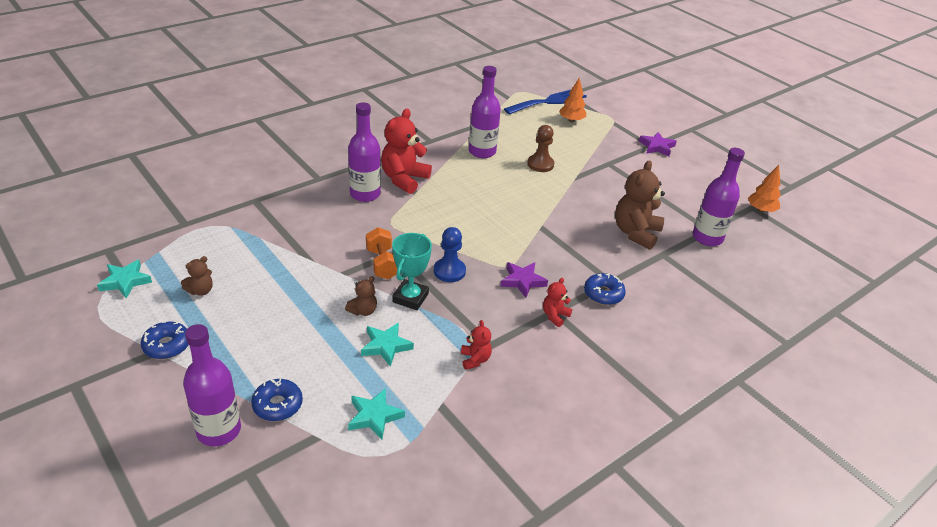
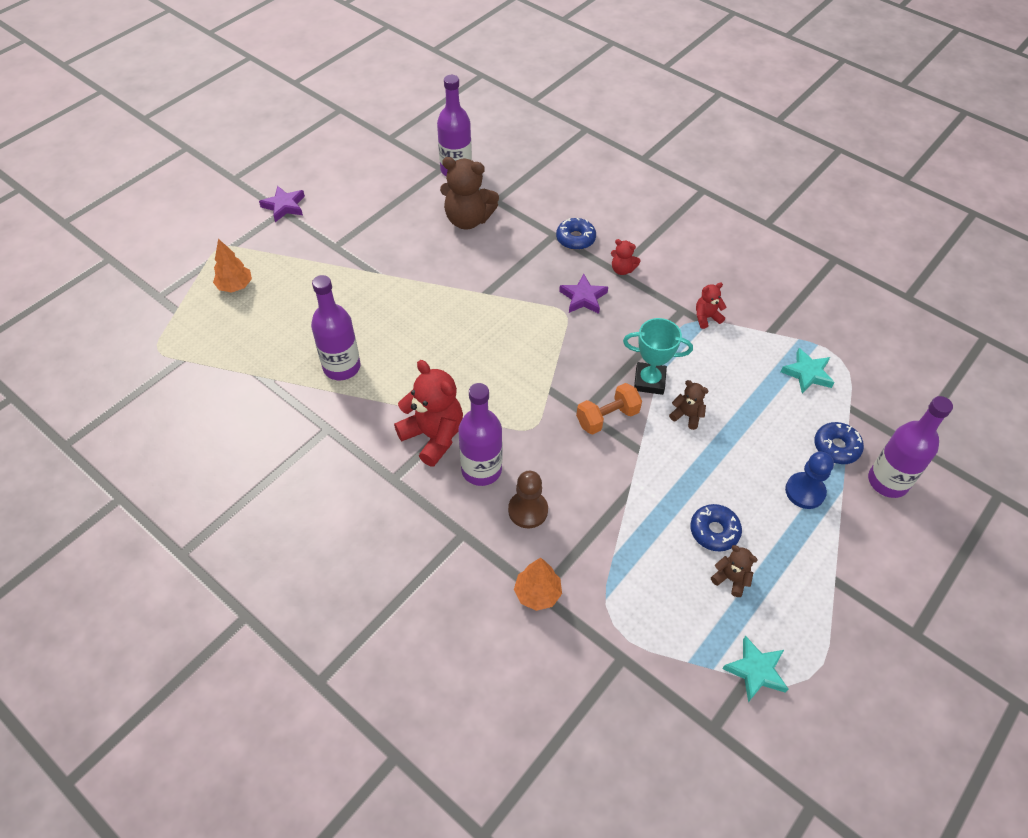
camera: 100 degrees left, 15 degrees up
(167, 345) = (822, 573): blue donut -> blue donut (714, 531)
(386, 346) = (724, 385): turquoise star -> none
(404, 179) = (433, 436): red teddy bear -> red teddy bear turned 150 degrees counterclockwise
(449, 271) = (594, 357): blue pawn -> blue pawn (805, 491)
(540, 164) = (356, 306): brown pawn -> brown pawn (528, 510)
(548, 102) = (185, 314): blue fork -> none
(761, 210) = (392, 132): orange tree -> orange tree (537, 593)

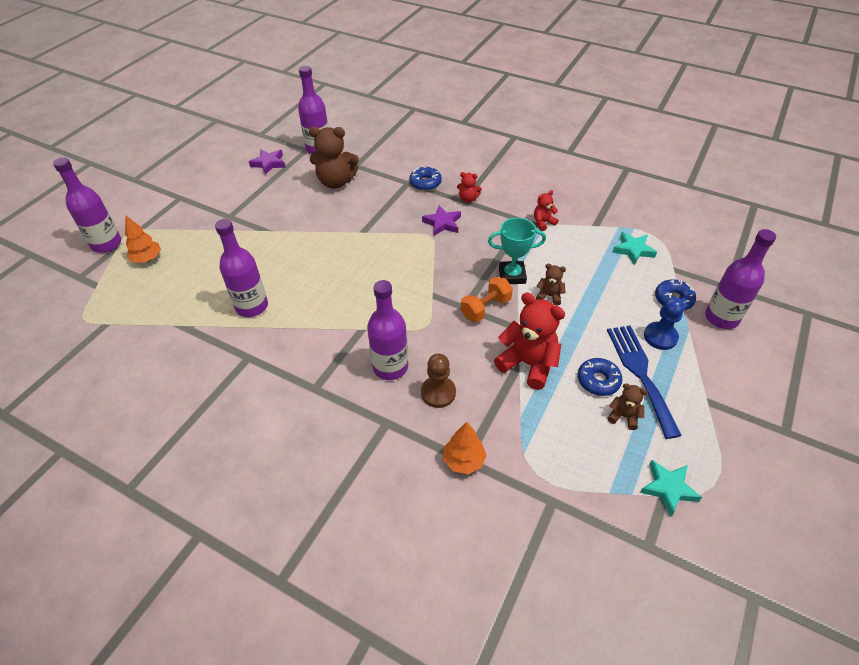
camera: 10 degrees left, 5 degrees down
(193, 259) = (106, 244): none -> purple bottle
(284, 206) = (181, 193): purple star -> purple star (269, 163)
(433, 436) = (343, 347): red teddy bear -> red teddy bear (528, 364)
(766, 532) = (640, 373): none -> blue fork

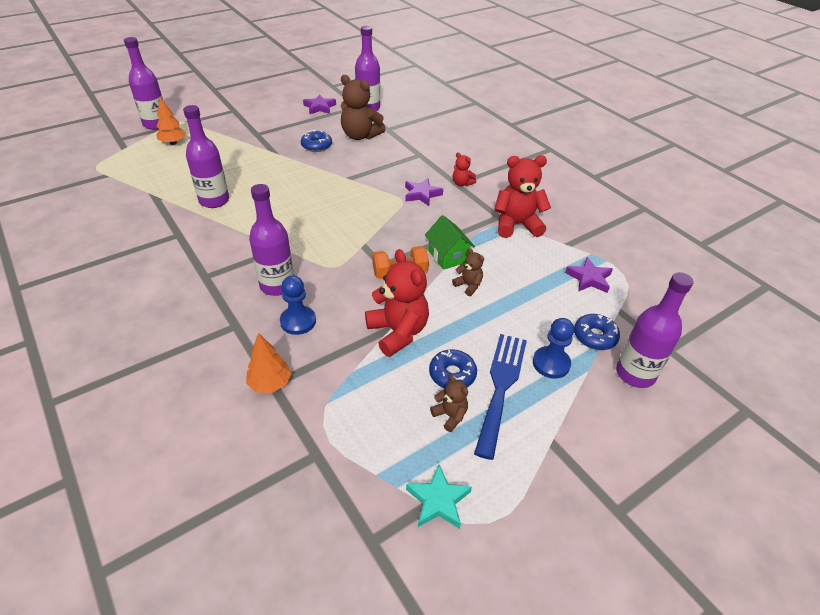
camera: 25 degrees right, 5 degrees down
(425, 183) = (435, 160): blue donut -> blue donut (316, 146)
(438, 393) = (298, 321): brown pawn -> blue pawn
(512, 275) = (448, 256): turquoise trophy -> green house
(543, 223) = (516, 225): red teddy bear -> red teddy bear, size x2.01
(633, 250) = (589, 278): turquoise star -> purple star

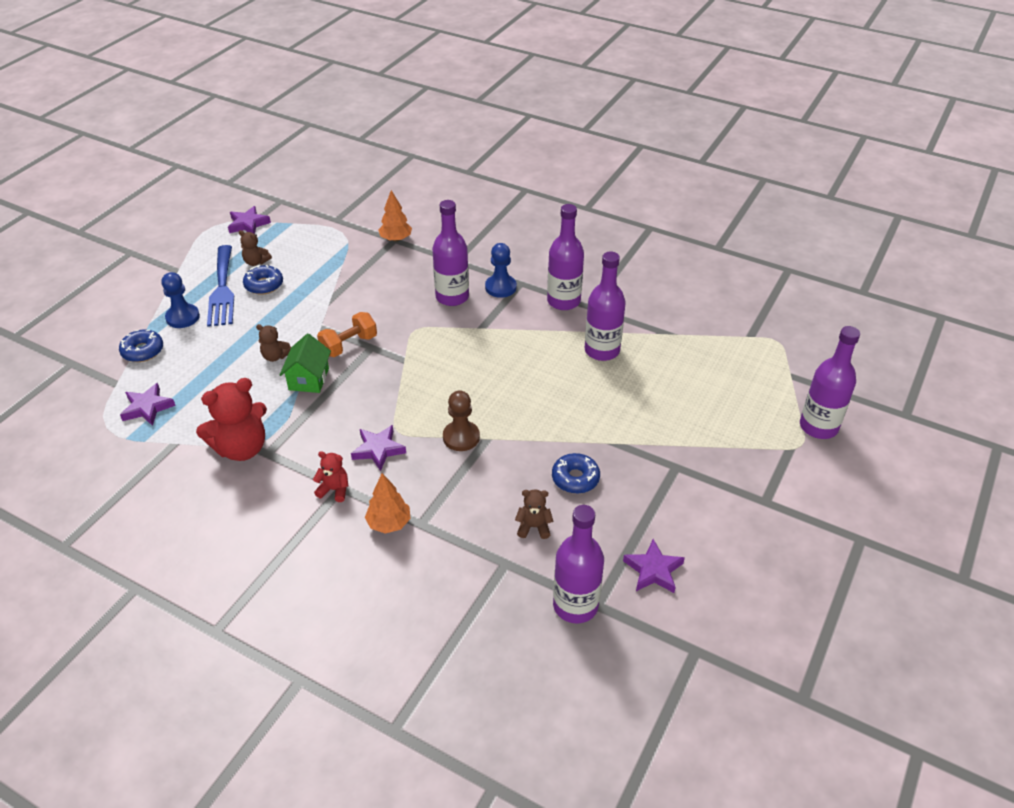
camera: 155 degrees right, 0 degrees up
(173, 143) = (752, 406): orange tree -> orange tree (389, 523)
(298, 321) = (410, 278): blue pawn -> blue pawn (500, 287)
(360, 136) = (534, 527): brown teddy bear -> brown teddy bear, size x0.50
(363, 184) = (461, 437): none -> brown pawn
(398, 332) = (322, 298): red teddy bear -> none
(438, 500) = (248, 224): turquoise star -> purple star
(448, 256) = (308, 379): green house -> green house turned 60 degrees clockwise
(635, 374) = (107, 333): purple bottle -> purple bottle (563, 301)

